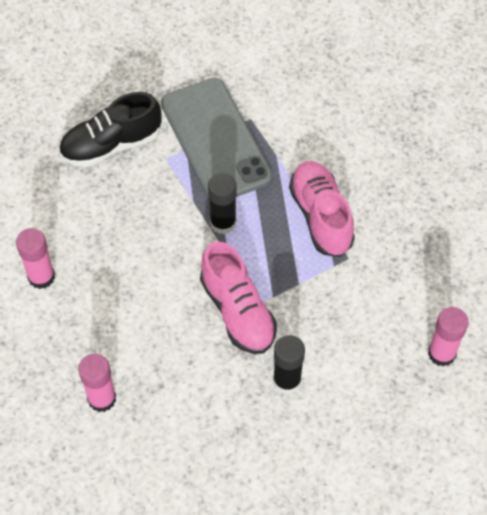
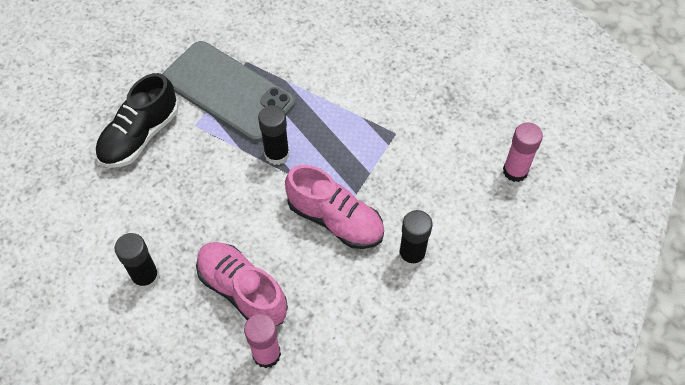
camera: 30 degrees left, 0 degrees up
(41, 277) = (146, 277): pink glue stick -> black glue stick
(321, 216) = (353, 111): pink shoe -> pink shoe (242, 291)

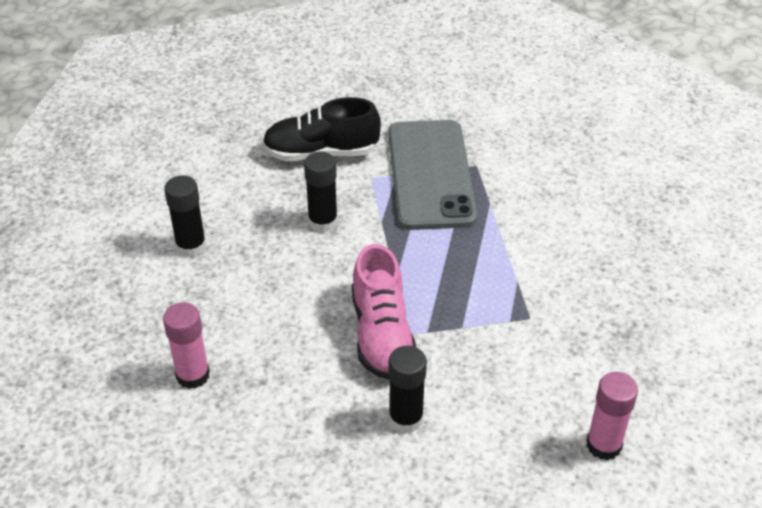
camera: 50 degrees right, 15 degrees down
(242, 291) = (240, 317): pink shoe -> none
(277, 154) = (404, 248): black glue stick -> black glue stick (323, 222)

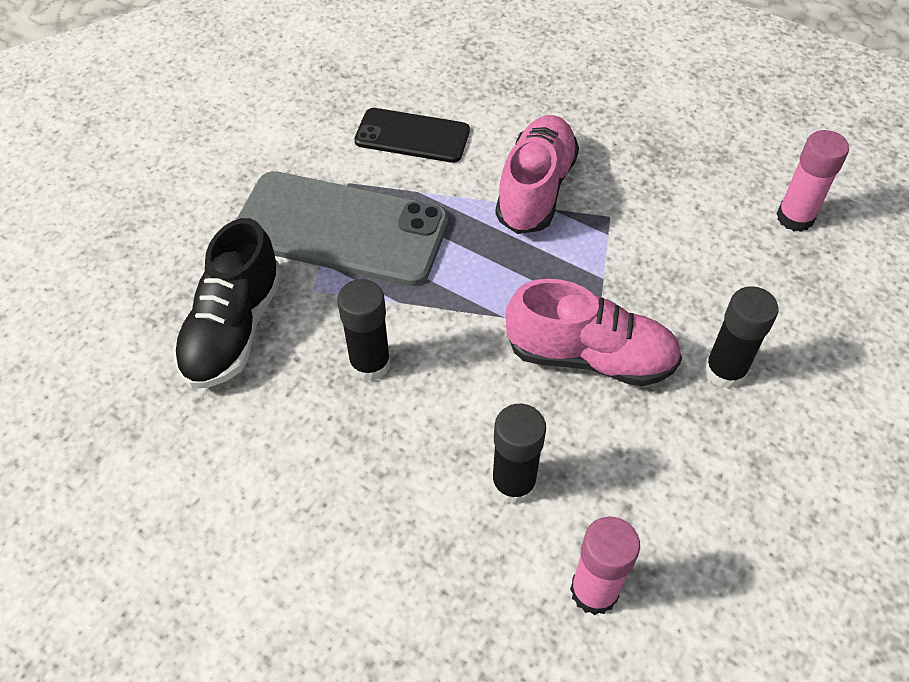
camera: 70 degrees left, 10 degrees up
(191, 246) = (342, 538): black glue stick -> black glue stick (513, 484)
(531, 267) = (535, 190): none -> pink shoe
(544, 184) = (412, 136): none -> black phone

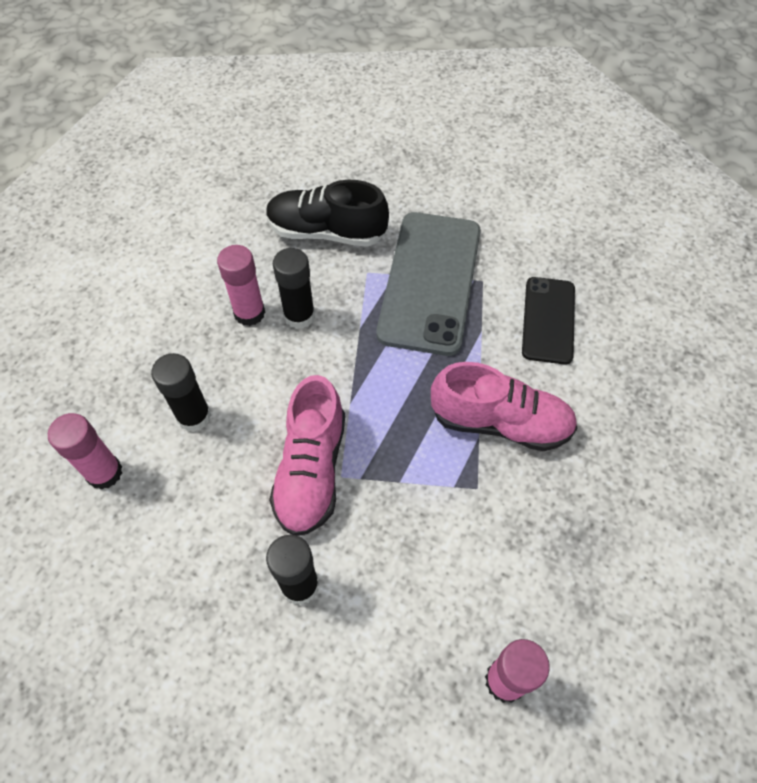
camera: 85 degrees right, 5 degrees up
(356, 421) = (249, 313): none -> pink glue stick

